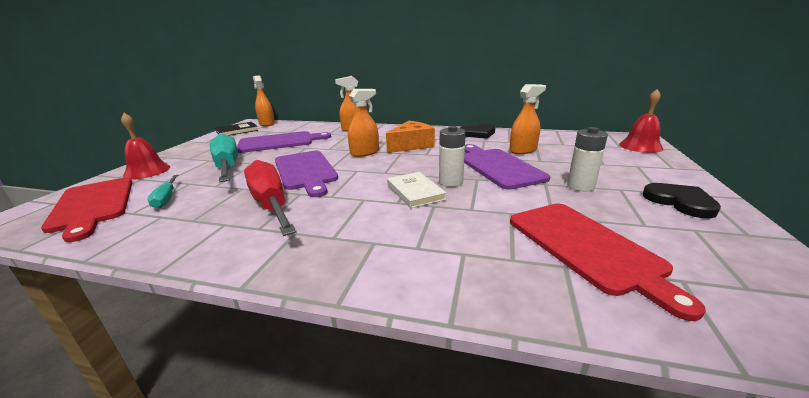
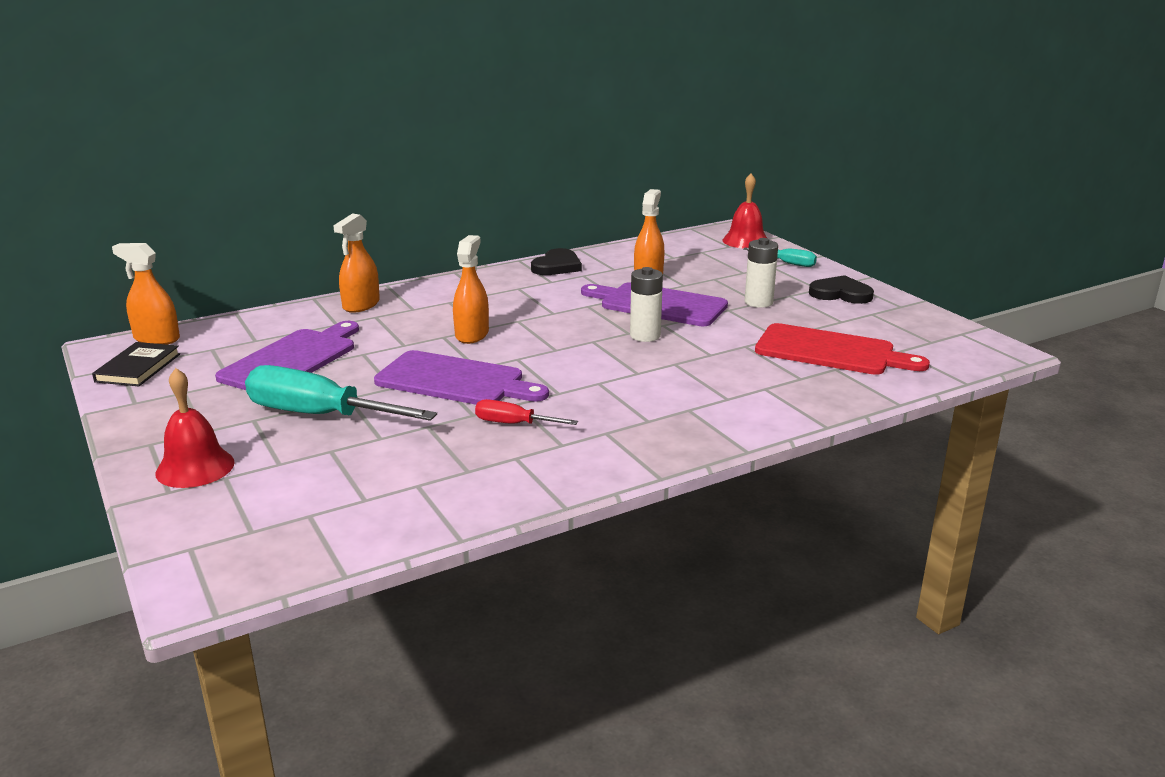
camera: 45 degrees left, 0 degrees up
(93, 205) = (274, 520): red cutting board -> none
(166, 199) = (361, 473): turquoise screwdriver -> turquoise screwdriver (787, 263)
(271, 204) = (513, 424): red screwdriver -> red screwdriver, size x0.50
(411, 145) = (510, 307): orange cheese -> none
(415, 192) = (633, 357): white book -> none

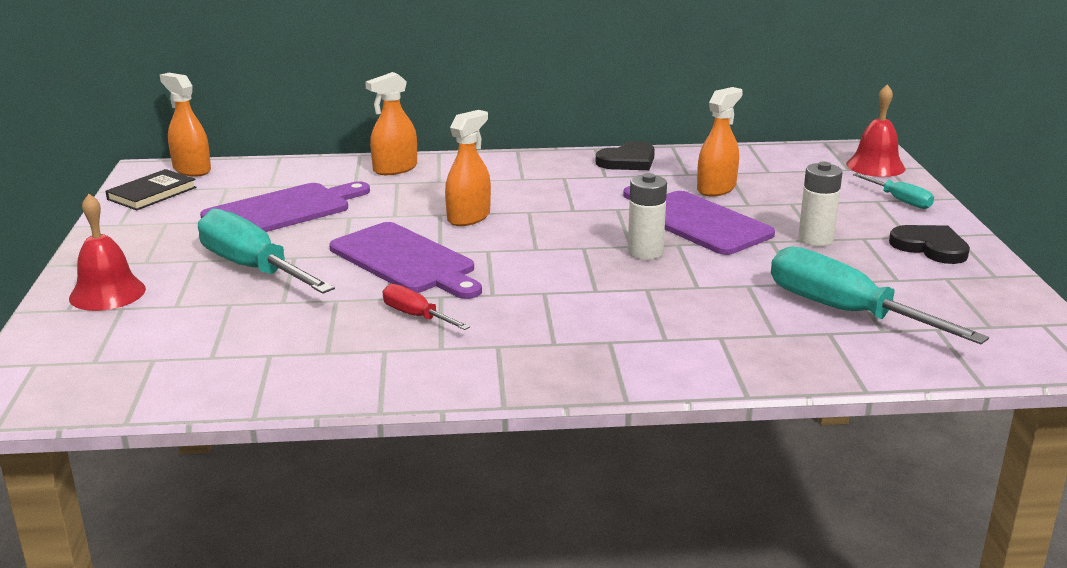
camera: 25 degrees right, 0 degrees up
(831, 351) = (845, 312): red cutting board -> turquoise screwdriver

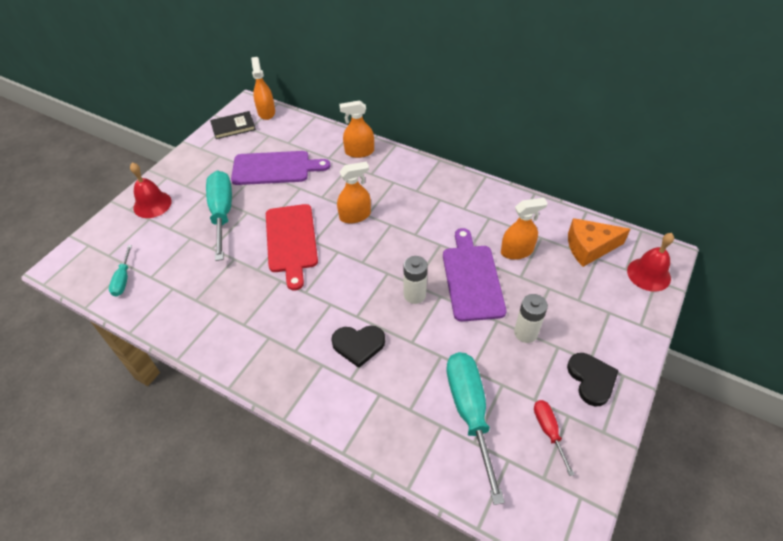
camera: 35 degrees right, 25 degrees up
(406, 261) = (291, 241): purple cutting board -> red cutting board
(416, 316) = (255, 292): red screwdriver -> red screwdriver (548, 431)
(628, 161) = (492, 198): black heart -> black heart (358, 345)
(790, 165) = (589, 247): none -> orange cheese
(900, 200) = (625, 320): turquoise screwdriver -> turquoise screwdriver (123, 279)

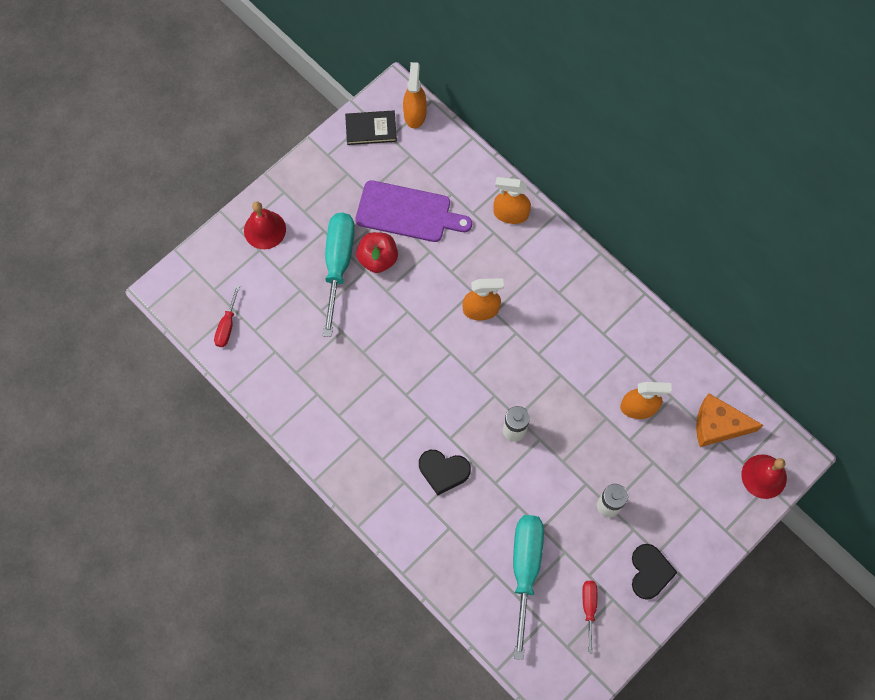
camera: 15 degrees right, 20 degrees up
(123, 279) = (227, 326): turquoise screwdriver -> red screwdriver
(256, 202) = (378, 259): none -> red apple
(291, 241) = (405, 325): red cutting board -> none
(471, 278) = (578, 428): purple cutting board -> none

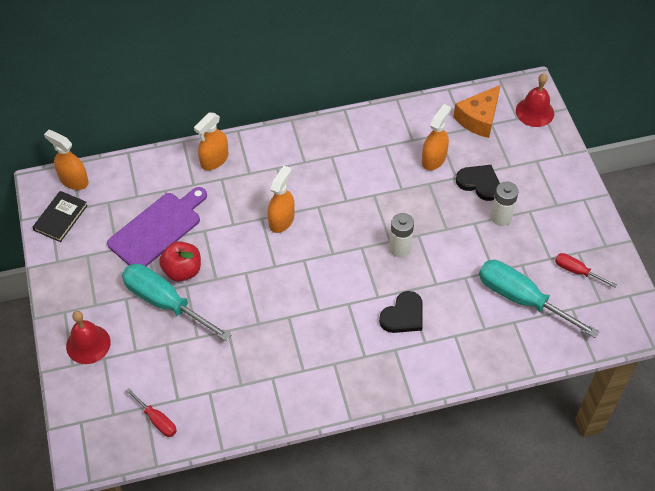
camera: 60 degrees left, 15 degrees down
(650, 572) = (569, 217): black heart -> black heart (479, 183)

